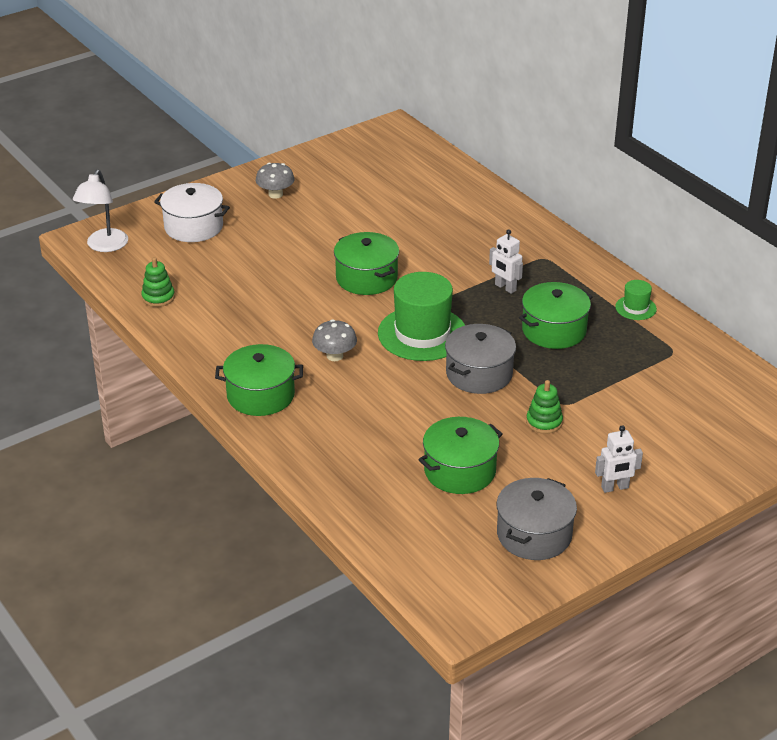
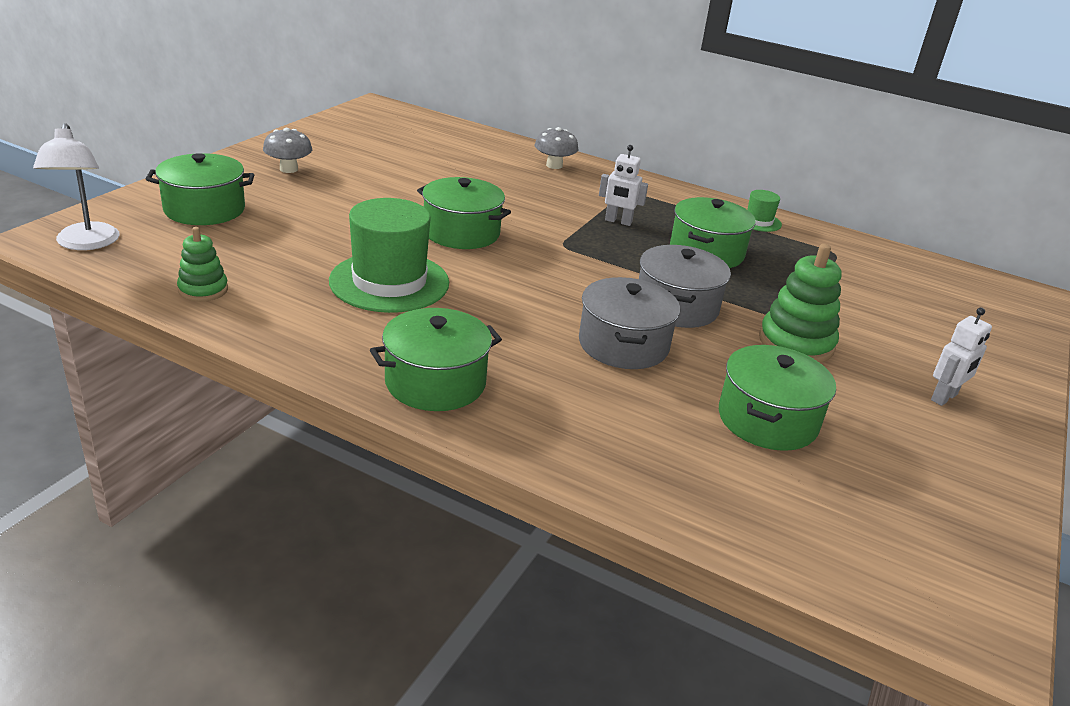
camera: 30 degrees left, 5 degrees down
(193, 227) = (204, 209): white pot -> green pot
(335, 356) = (494, 317): grey mushroom -> grey mushroom (554, 165)
(422, 333) = (575, 277): green hat -> green hat (389, 282)
(534, 534) = (931, 478): grey pot -> grey pot (623, 344)
(544, 422) = (796, 343): green stacking toy -> green stacking toy, size x1.63

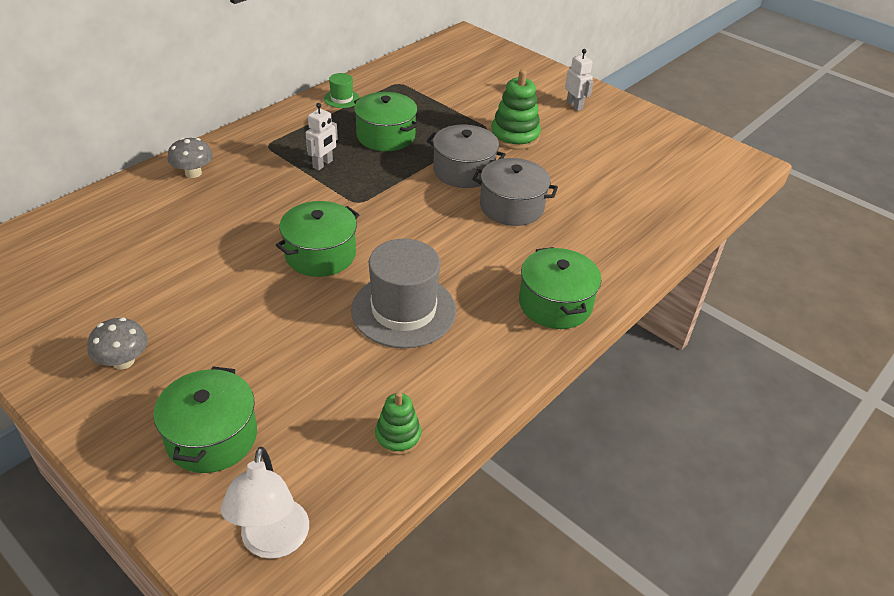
camera: 75 degrees left, 10 degrees up
(86, 243) = (273, 542): white lamp -> white lamp turned 90 degrees clockwise
(389, 282) = (403, 310): green hat -> grey hat
(767, 420) = (597, 172): green pot -> none

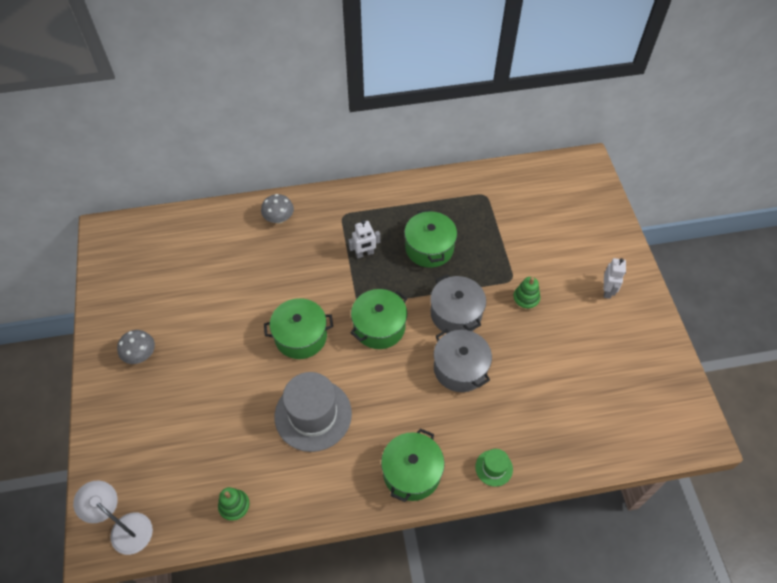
camera: 40 degrees right, 15 degrees up
(212, 437) = (145, 438): green pot -> green pot (379, 327)
(273, 542) = (125, 527): white lamp -> white lamp turned 90 degrees clockwise
(341, 99) = (429, 192): green hat -> green hat (494, 468)
(514, 136) = (526, 299): green stacking toy -> green stacking toy, size x0.61

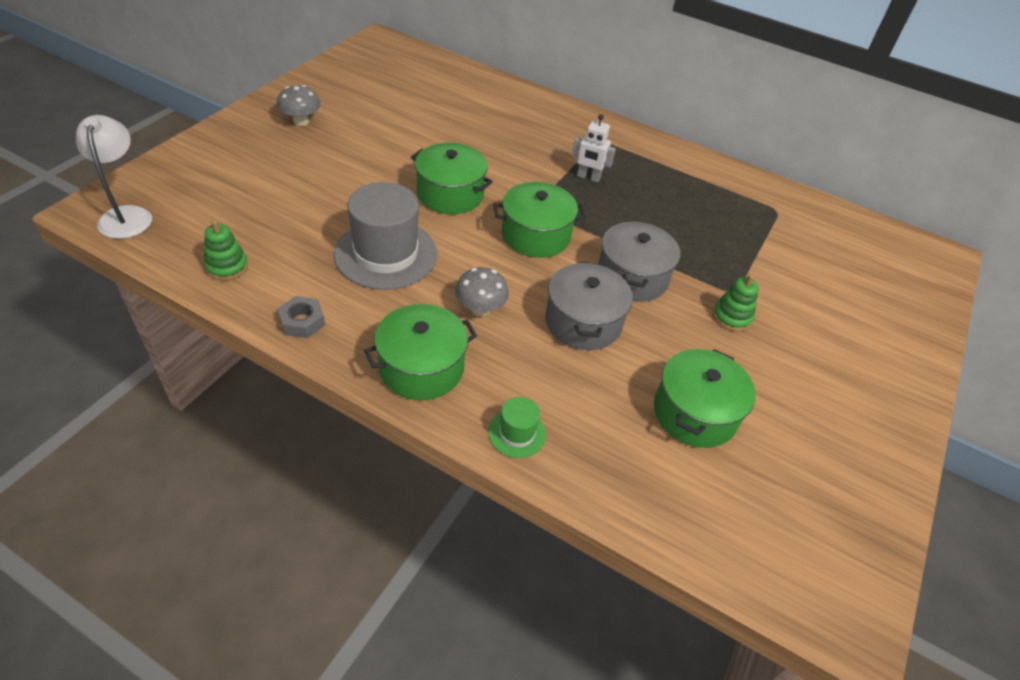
camera: 35 degrees right, 10 degrees down
(279, 218) = (535, 110): grey mushroom -> grey mushroom (480, 308)
(320, 502) = (302, 321): none -> grey nut
(429, 248) = (663, 212): green pot -> green pot (694, 413)
(607, 290) = (853, 376): white robot -> none

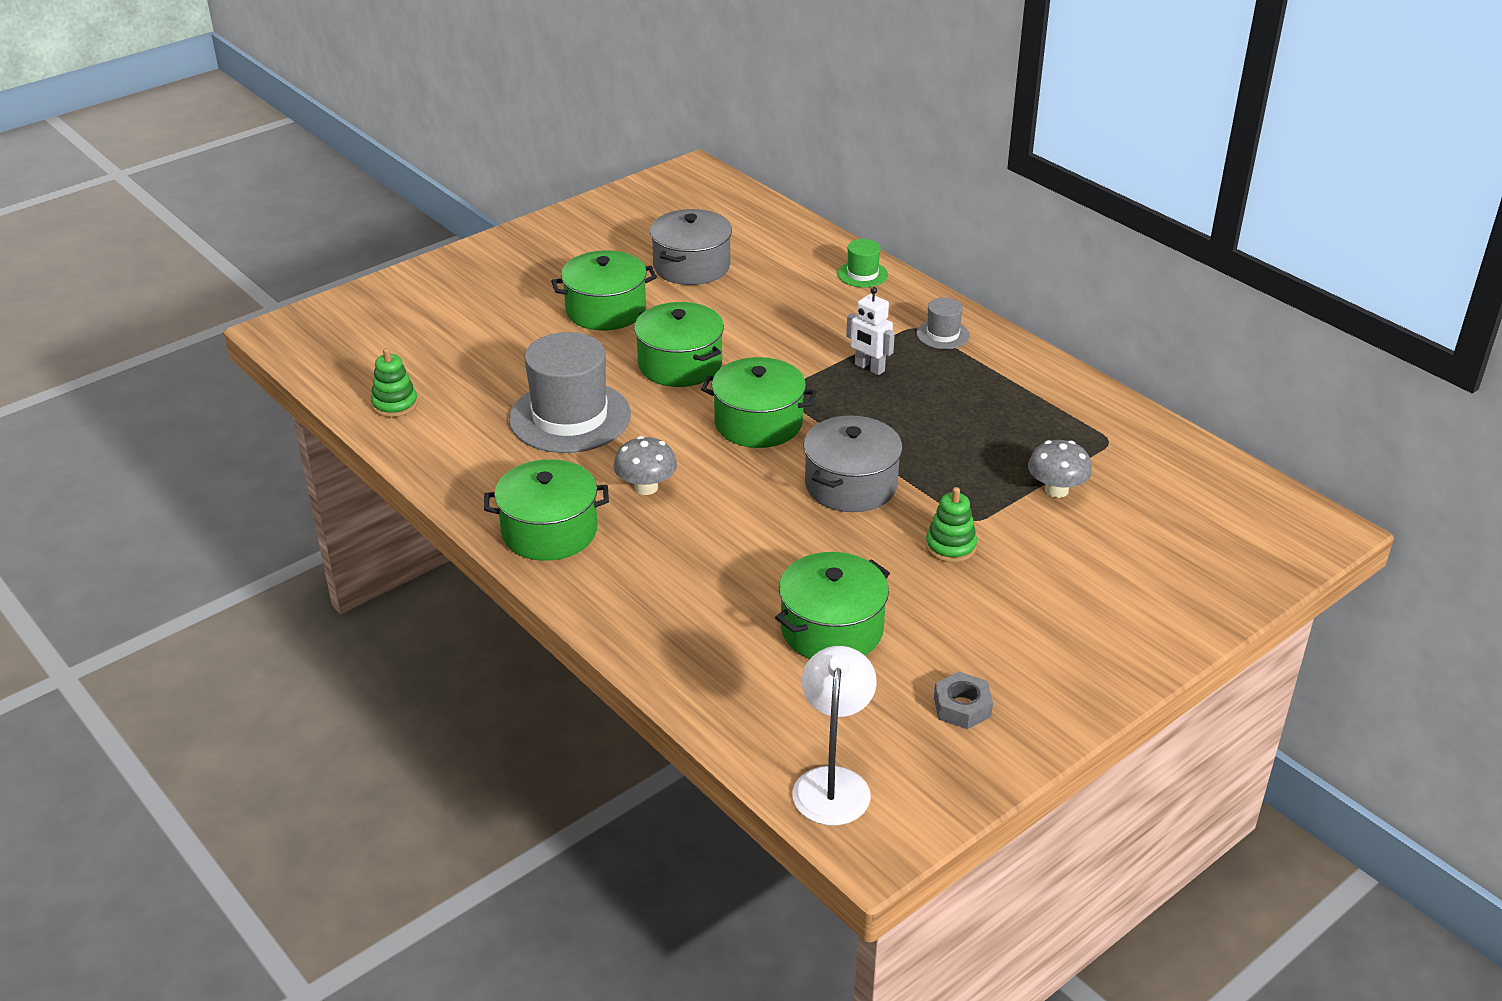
camera: 25 degrees right, 10 degrees down
(127, 215) = (315, 340): white lamp -> white lamp (833, 782)
(301, 121) = (545, 262): grey mushroom -> grey mushroom (1056, 490)
(302, 321) = (447, 468): grey nut -> grey nut (962, 707)
(369, 156) = (606, 310): none -> green pot
(517, 433) = (617, 607): green hat -> green hat (862, 274)
(583, 322) = (758, 520): grey pot -> grey pot (691, 266)
(621, 144) = (942, 334): none -> grey hat

